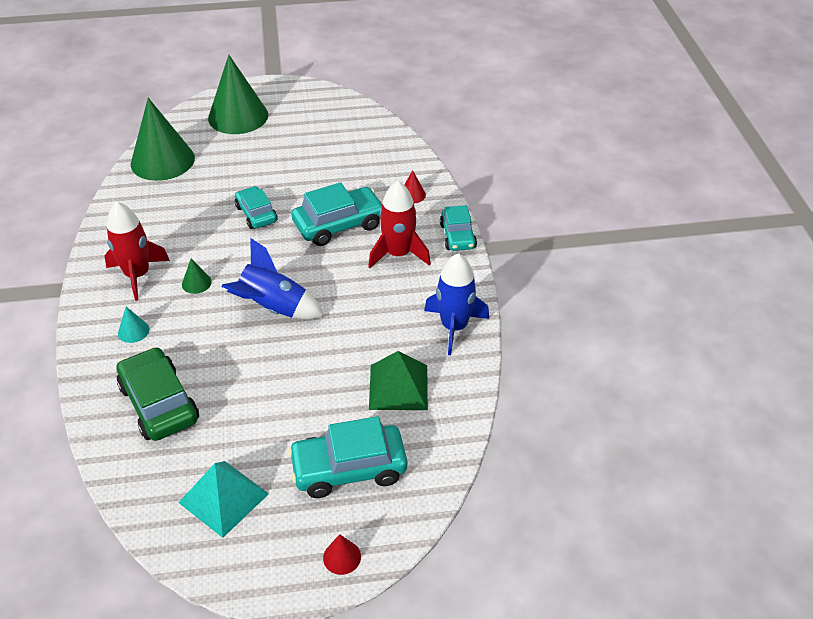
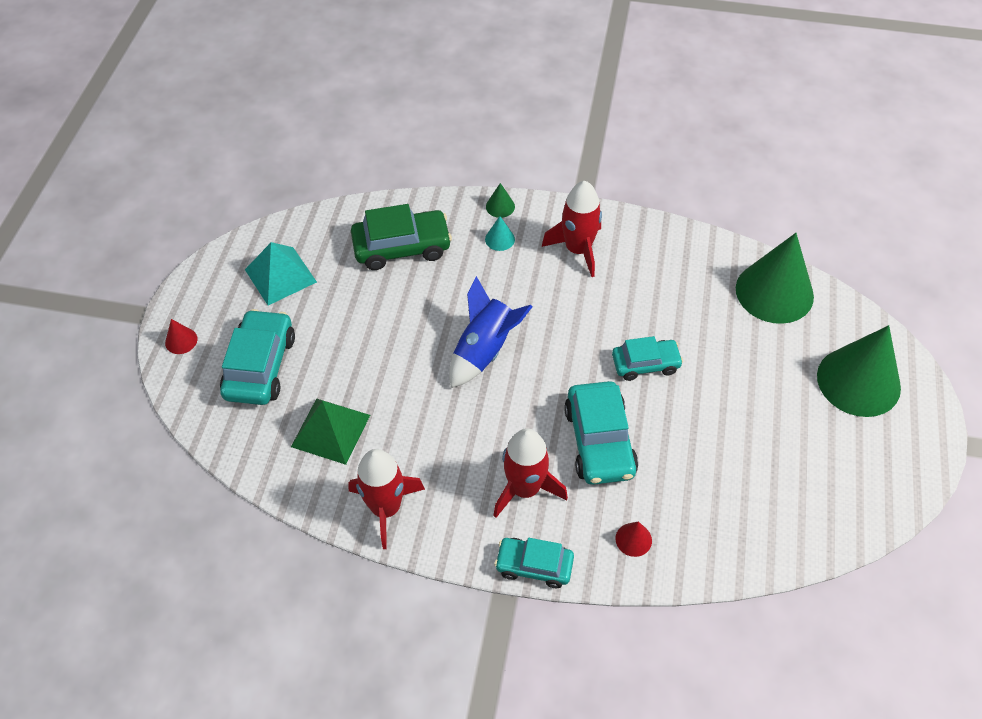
camera: 110 degrees right, 10 degrees up
(196, 283) = (548, 294): green cone -> green cone (500, 206)
(454, 327) = (386, 508): blue rocket -> red rocket

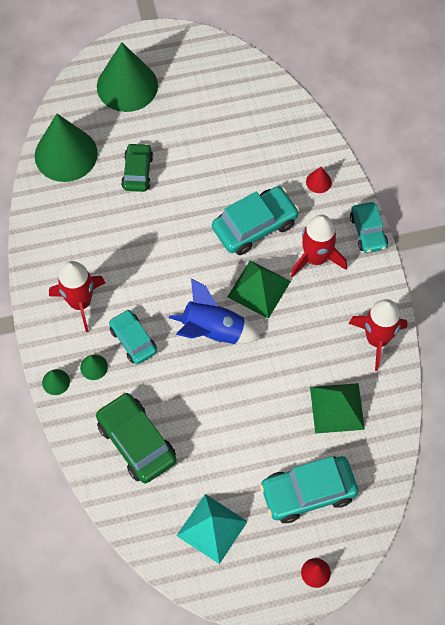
camera: 115 degrees left, 10 degrees up
(500, 239) = (94, 367): turquoise cone -> green cone
(514, 413) = (259, 289): none -> green pyramid
(645, 364) = (173, 218): turquoise car -> turquoise car (133, 340)
(724, 350) = (137, 172): none -> green car

